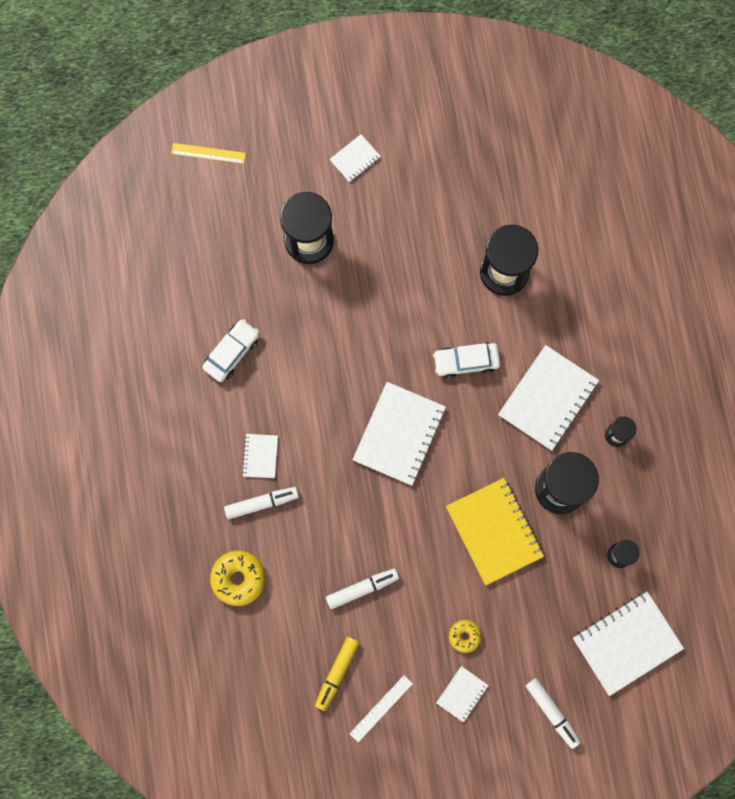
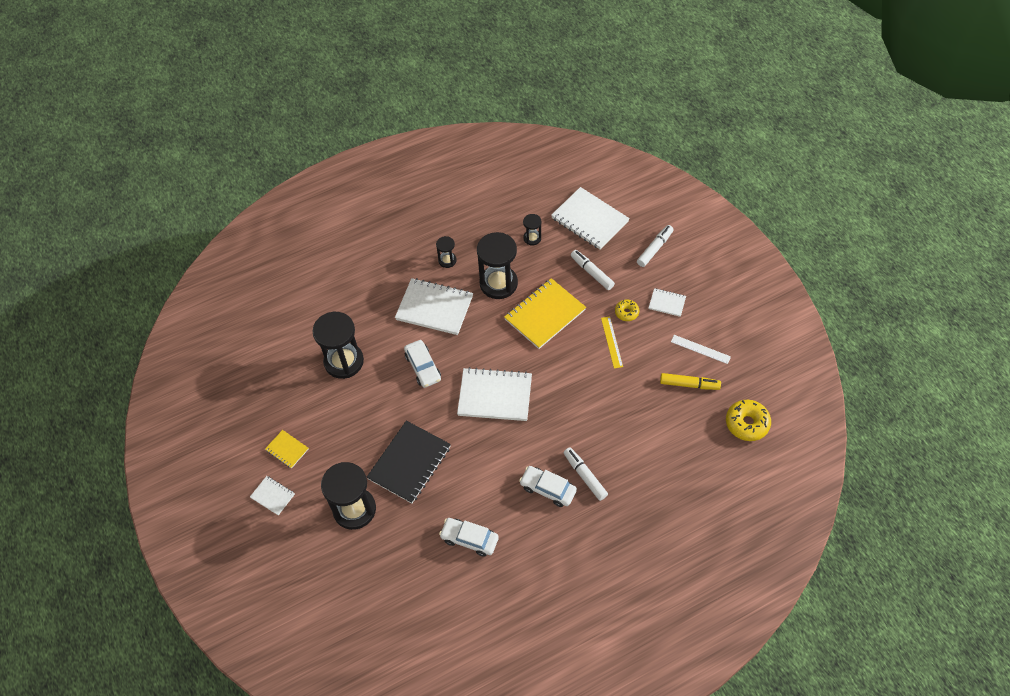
camera: 105 degrees left, 20 degrees down
(208, 153) = (293, 619): yellow ruler -> yellow ruler (611, 342)
(238, 578) = (650, 474): yellow donut -> yellow donut (747, 423)
(260, 456) = (548, 489): white notebook -> white car
(345, 313) = (409, 463): none -> black notebook
(362, 588) = (621, 386): white marker -> white marker (592, 273)
(407, 185) = (287, 449): none -> yellow notebook

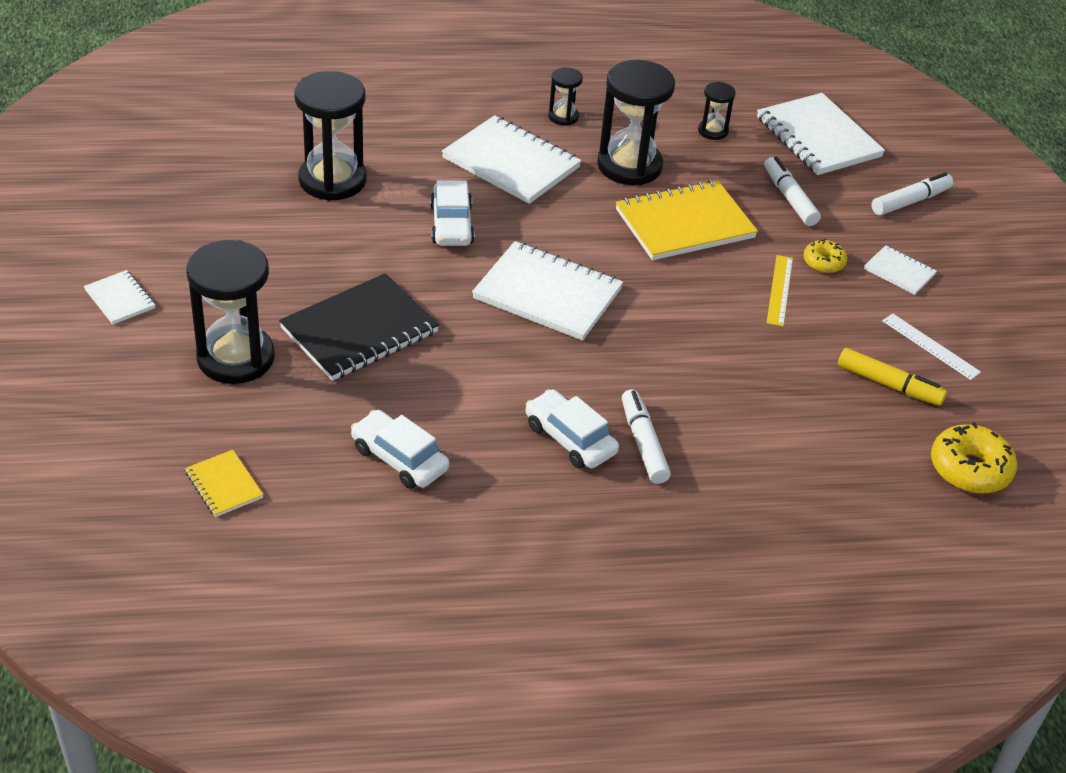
camera: 15 degrees right, 15 degrees down
(287, 449) = (179, 252): yellow notebook -> yellow notebook (224, 485)

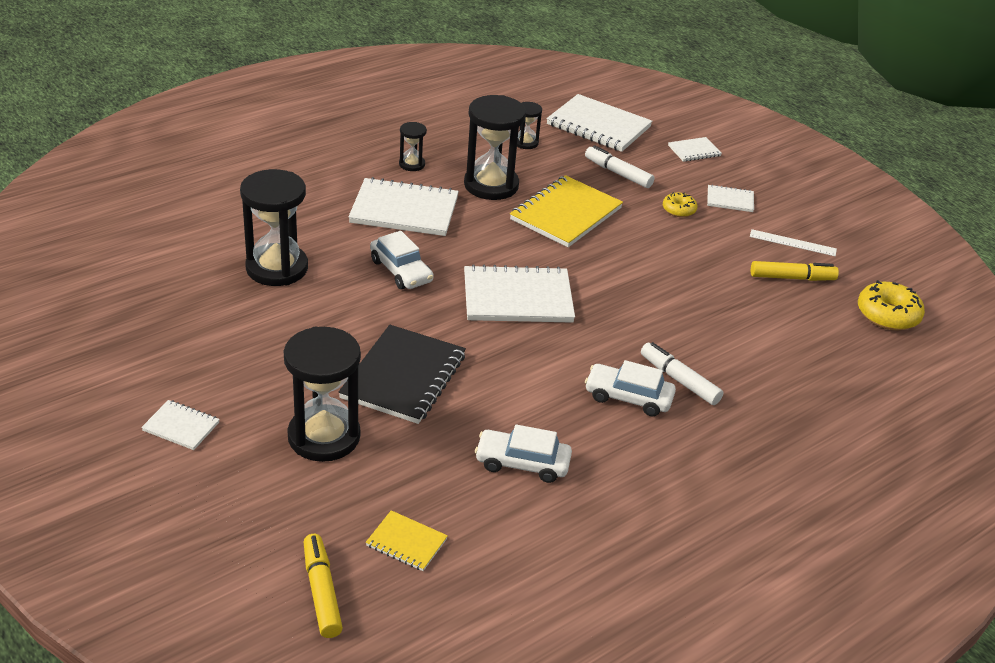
camera: 30 degrees left, 5 degrees down
(113, 495) = (321, 592): none -> yellow marker
(779, 290) = (668, 239): yellow ruler -> none
(910, 201) = (694, 151): white marker -> white notebook

